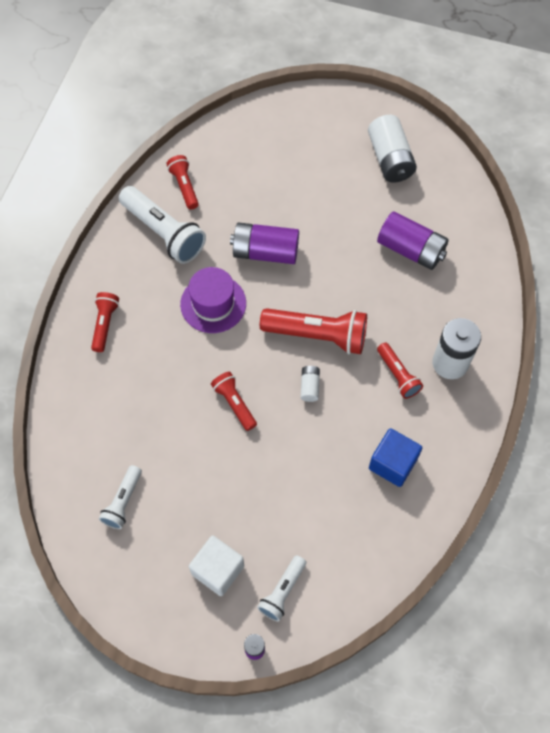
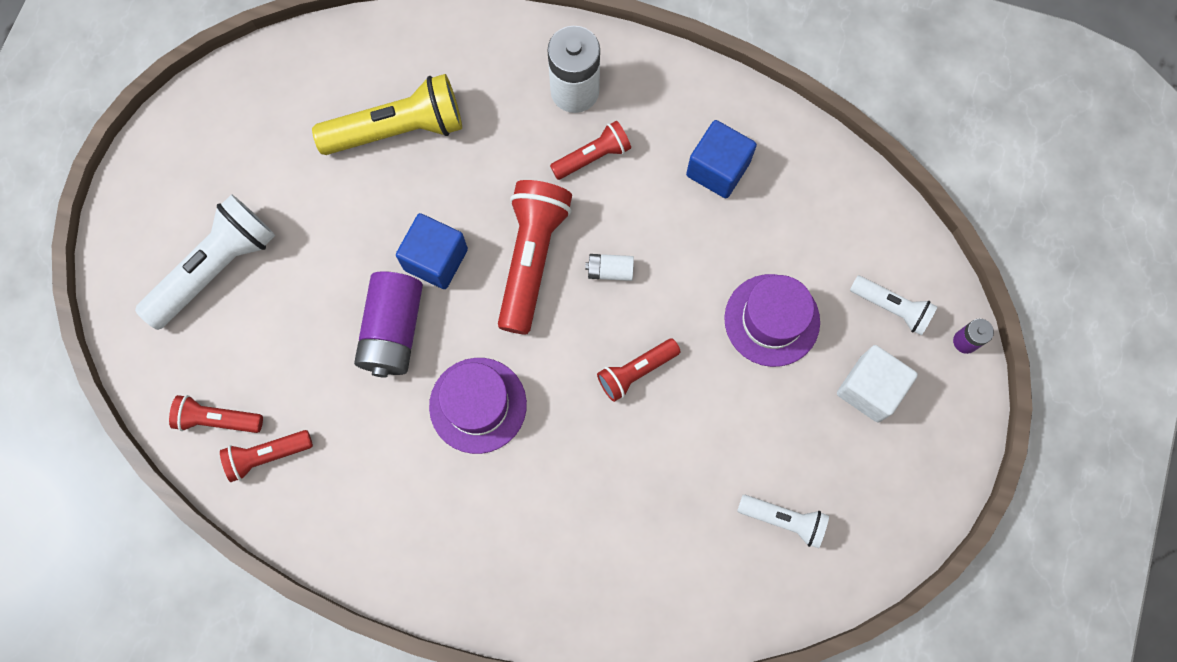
camera: 90 degrees left, 10 degrees up
(105, 324) = (509, 566): red flashlight -> red flashlight (217, 419)
(163, 233) = (352, 484): white flashlight -> white flashlight (216, 268)
(272, 499) = (772, 320): none -> purple hat
(316, 275) = (436, 259): none -> blue cube
(390, 159) = (240, 150): white battery -> none
(411, 249) = (398, 130): purple battery -> yellow flashlight

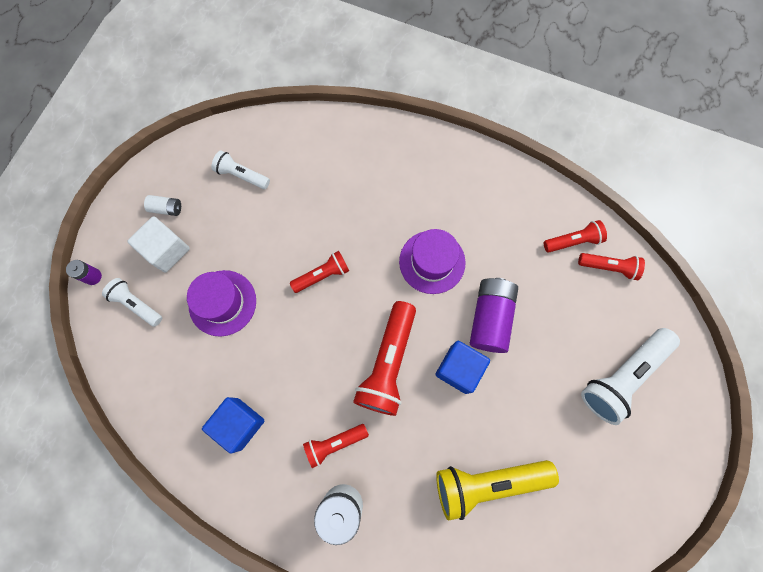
camera: 175 degrees left, 0 degrees up
(610, 271) = (332, 349): white battery -> white battery (166, 208)

